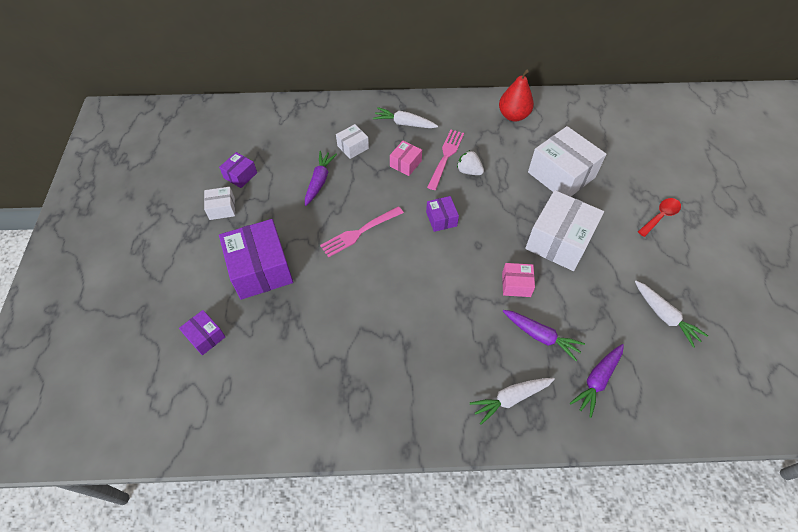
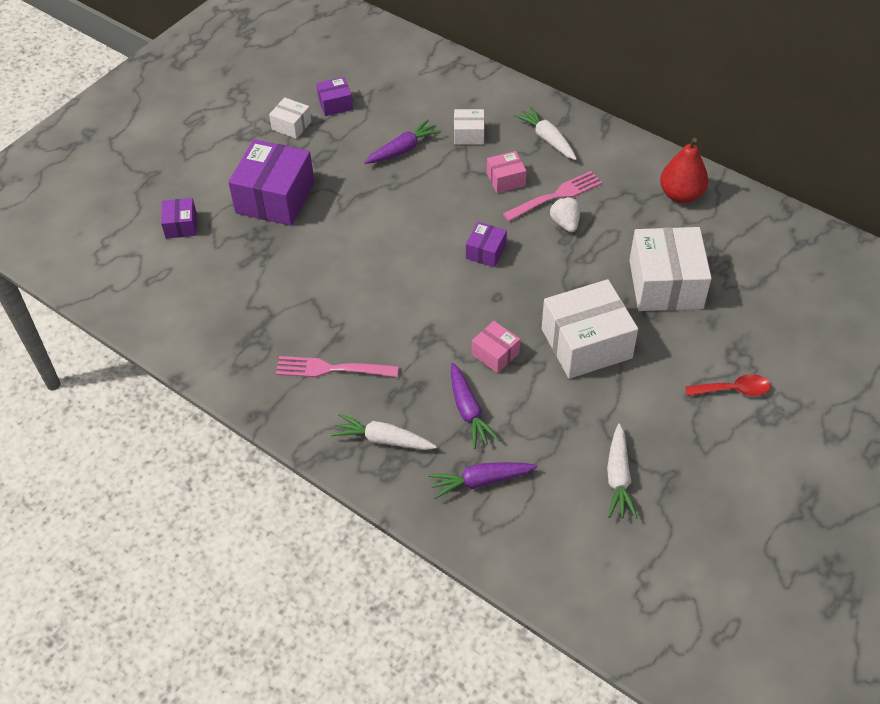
camera: 40 degrees right, 5 degrees down
(360, 232) = (394, 218): pink fork -> pink fork (332, 369)

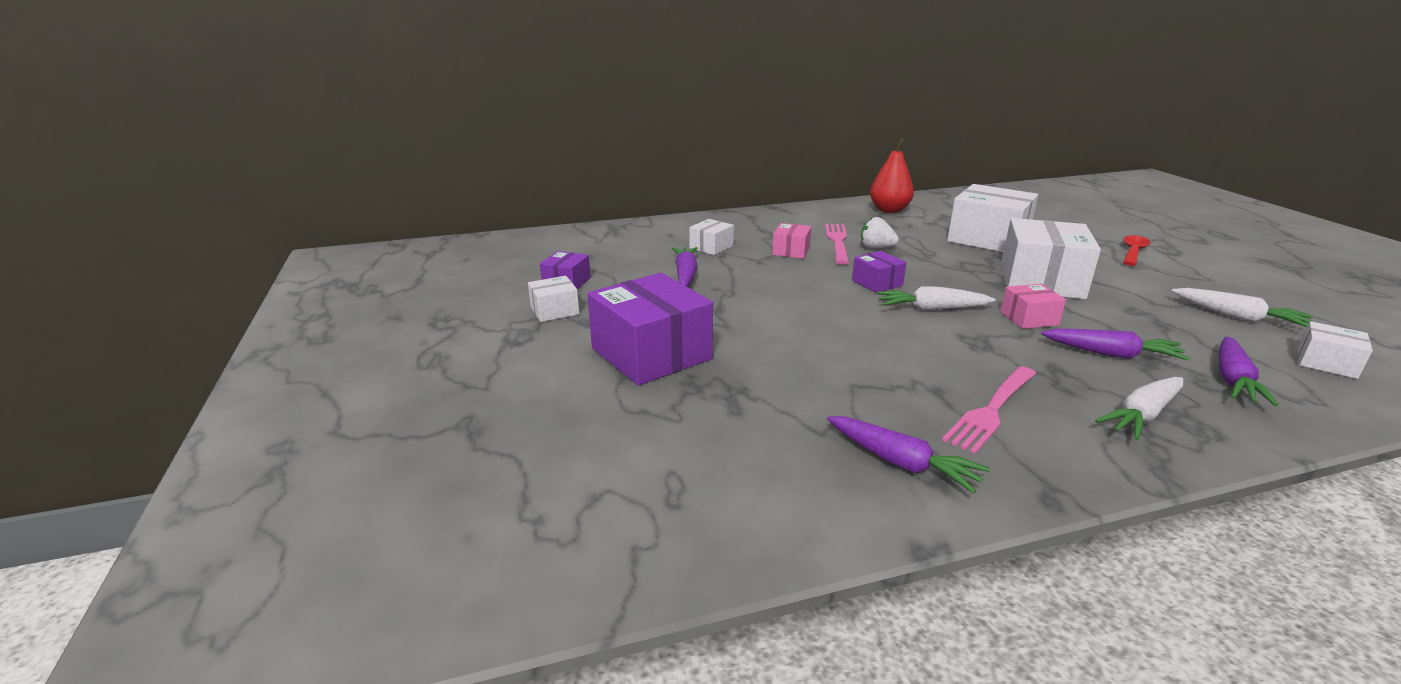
camera: 55 degrees left, 25 degrees down
(181, 225) = (600, 432): purple box -> none
(243, 348) = (901, 463): none -> purple carrot
(547, 139) = (764, 226): white carrot -> white carrot (932, 309)
(562, 534) = (1326, 363): none -> white box

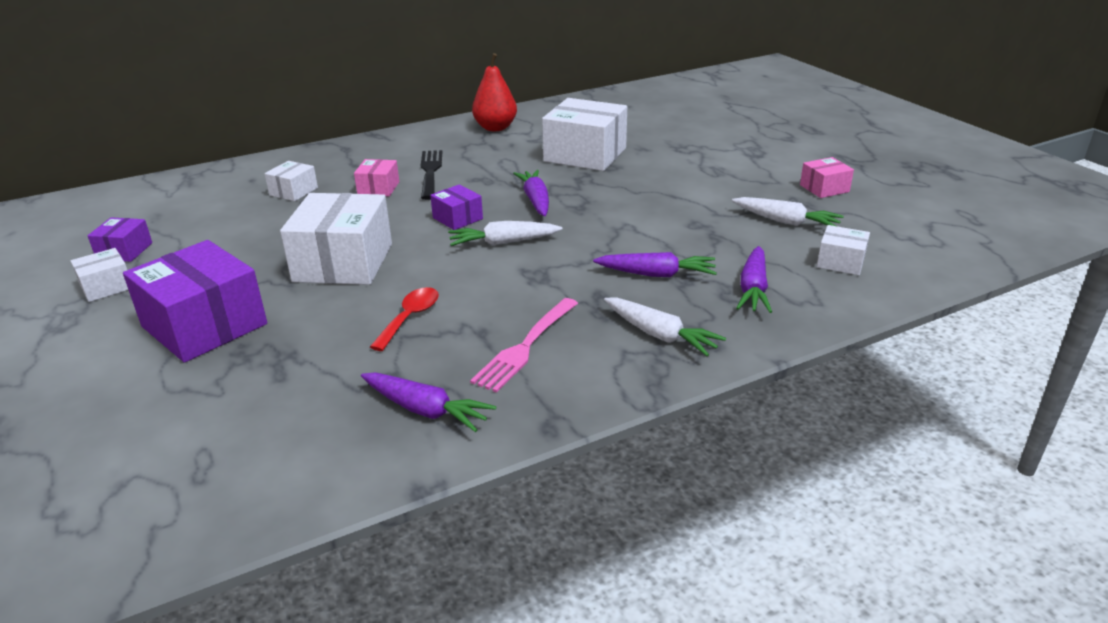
camera: 10 degrees left, 5 degrees up
(685, 275) = (258, 228): purple carrot -> purple carrot (535, 200)
(837, 242) = (430, 172): pink fork -> black fork
(876, 248) = (468, 176): white strawberry -> none
(1029, 318) = (594, 243): pink box -> pink box (824, 188)
(1041, 281) = (620, 200): white box -> white box (343, 262)
(1133, 252) = (720, 157): red spoon -> red spoon (410, 318)
(1142, 415) = (659, 335): white carrot -> white carrot turned 90 degrees counterclockwise

